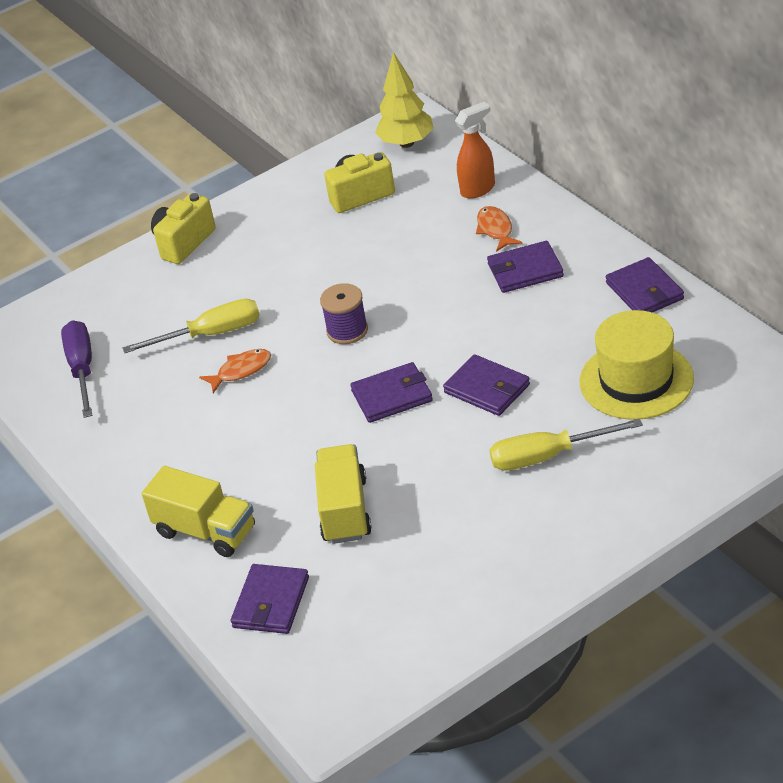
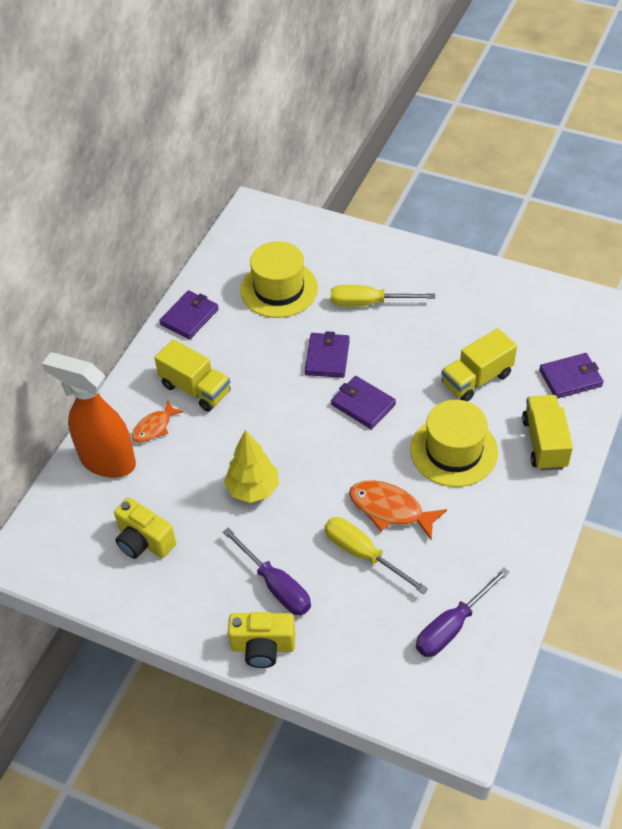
camera: 125 degrees left, 10 degrees up
(235, 267) = (276, 585): none -> purple screwdriver
(241, 371) = (390, 509): orange fish -> orange fish, size x1.58
(265, 448) = (454, 451): none -> yellow hat
(347, 330) = (312, 464): purple spool -> none
(406, 143) = (57, 544): yellow tree -> yellow tree (253, 489)
(478, 189) = (107, 461): orange spray bottle -> orange spray bottle, size x1.80
(525, 270) = (195, 389): purple wallet -> yellow truck
(548, 456) = (369, 303): yellow screwdriver -> yellow screwdriver turned 135 degrees clockwise

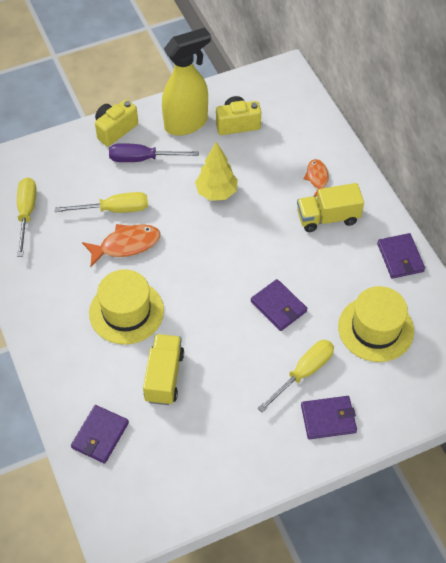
camera: 130 degrees right, 5 degrees up
(107, 461) = (314, 141): orange spray bottle -> none
(187, 587) = (186, 123): none -> yellow spray bottle
(363, 404) = (216, 294): purple wallet -> purple wallet (328, 419)
(452, 626) = (26, 213): purple screwdriver -> yellow screwdriver
(544, 443) = (73, 366): yellow truck -> none

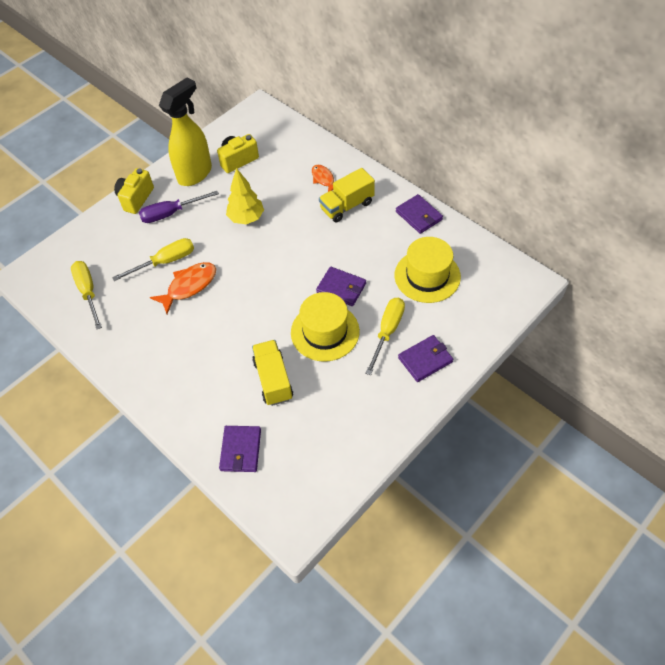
camera: 20 degrees left, 0 degrees up
(126, 312) = (215, 340): yellow hat -> yellow hat (325, 332)

